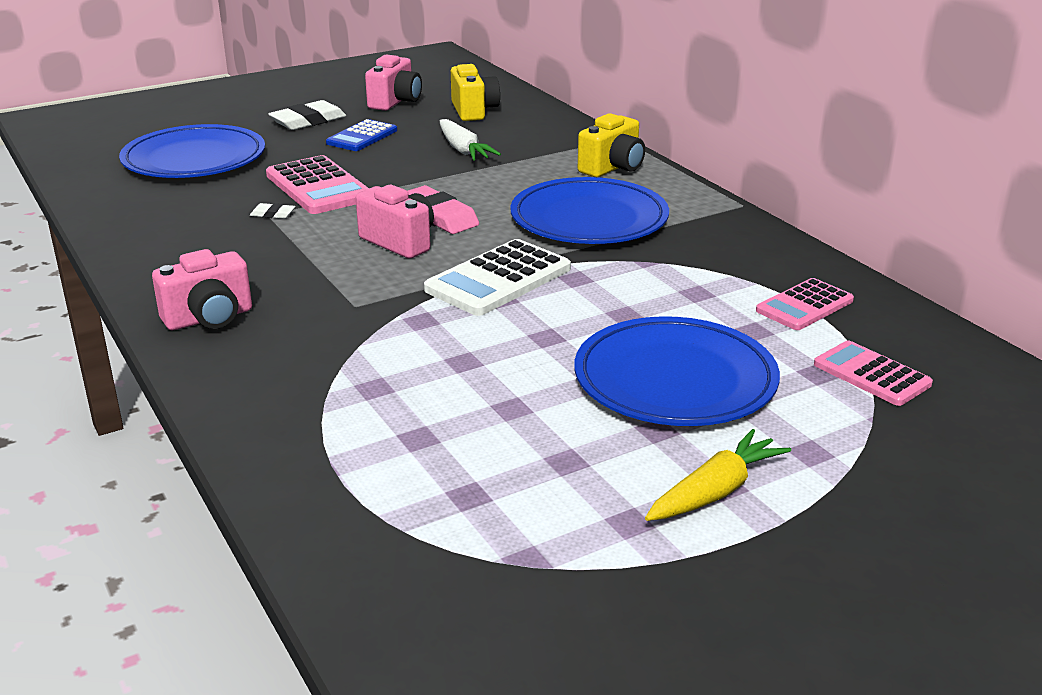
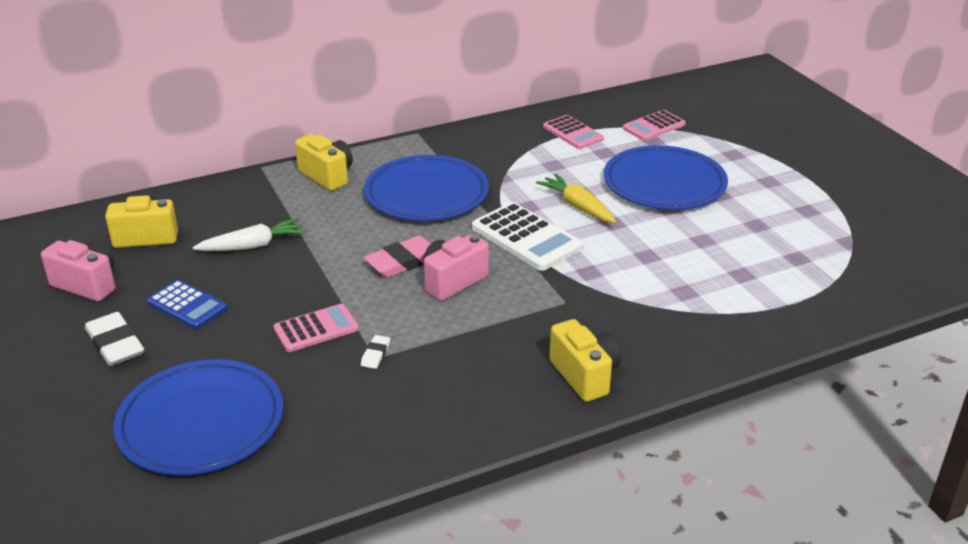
camera: 85 degrees left, 5 degrees up
(209, 318) = (585, 375): pink camera -> yellow camera
(318, 187) = (316, 329): pink calculator -> pink calculator, size x0.65
(715, 491) = (775, 184): yellow carrot -> yellow carrot (577, 206)

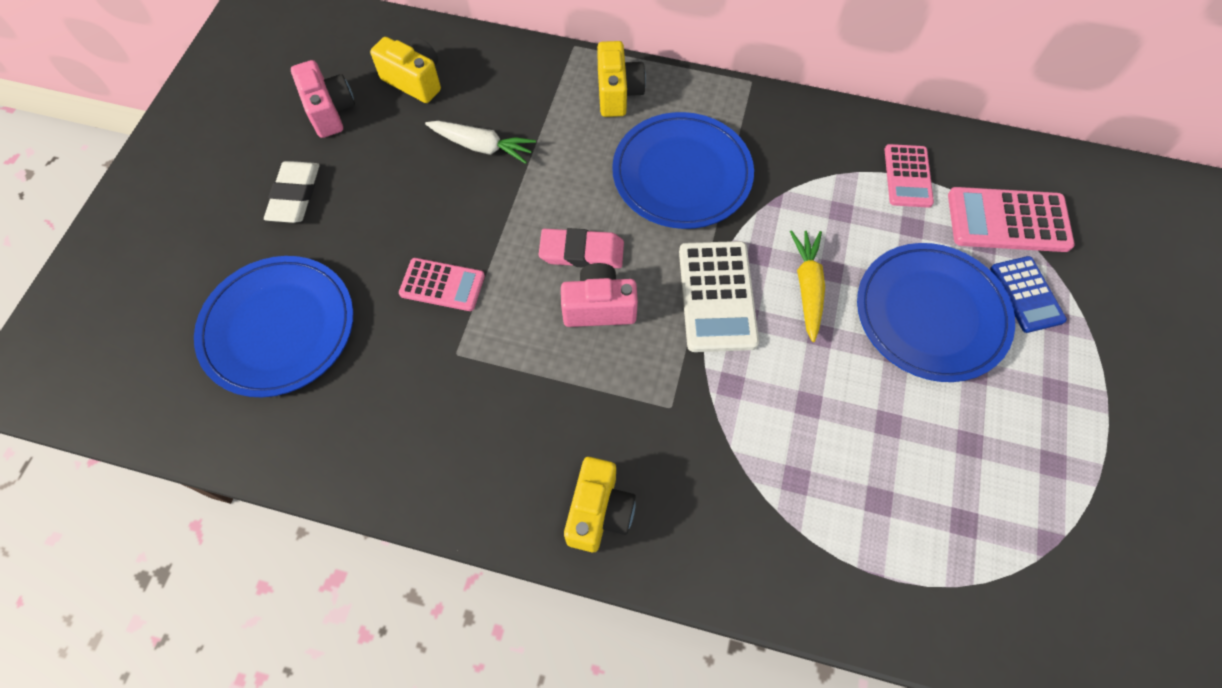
camera: 40 degrees right, 30 degrees up
(187, 305) = (376, 186): blue calculator -> blue calculator (1026, 294)
(375, 354) = (459, 350): white eraser -> none
(654, 126) = (1008, 220): pink calculator -> pink calculator, size x1.54

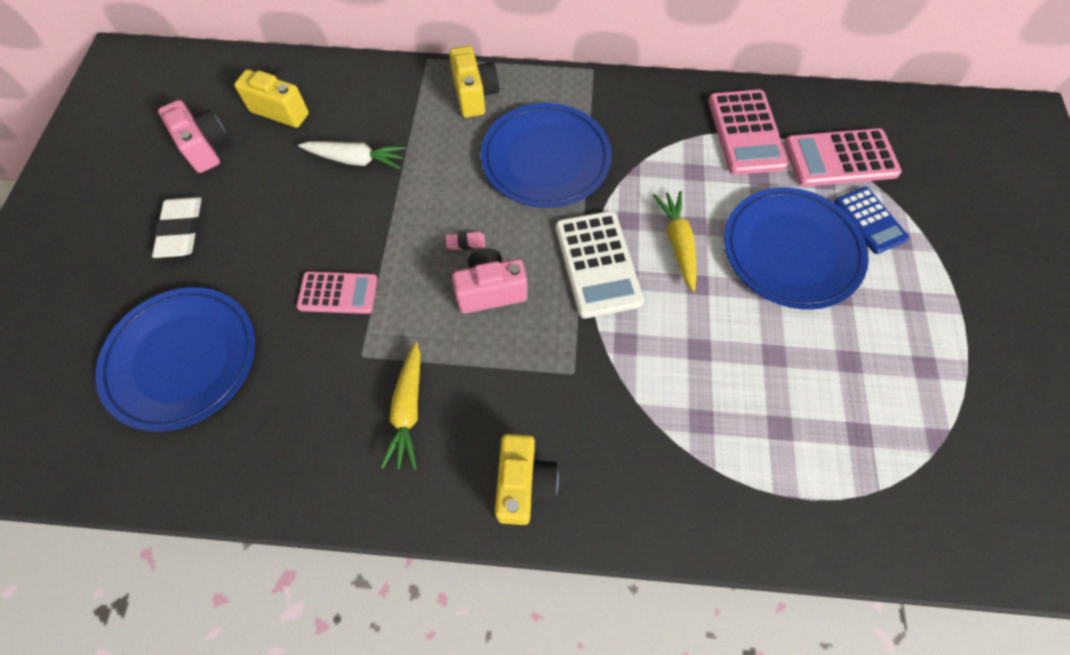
camera: 10 degrees left, 0 degrees up
(494, 416) = (408, 410): none -> yellow carrot
(582, 252) = (466, 242): pink eraser -> pink eraser, size x0.49
(907, 176) = (746, 133): pink calculator -> pink calculator, size x1.54

